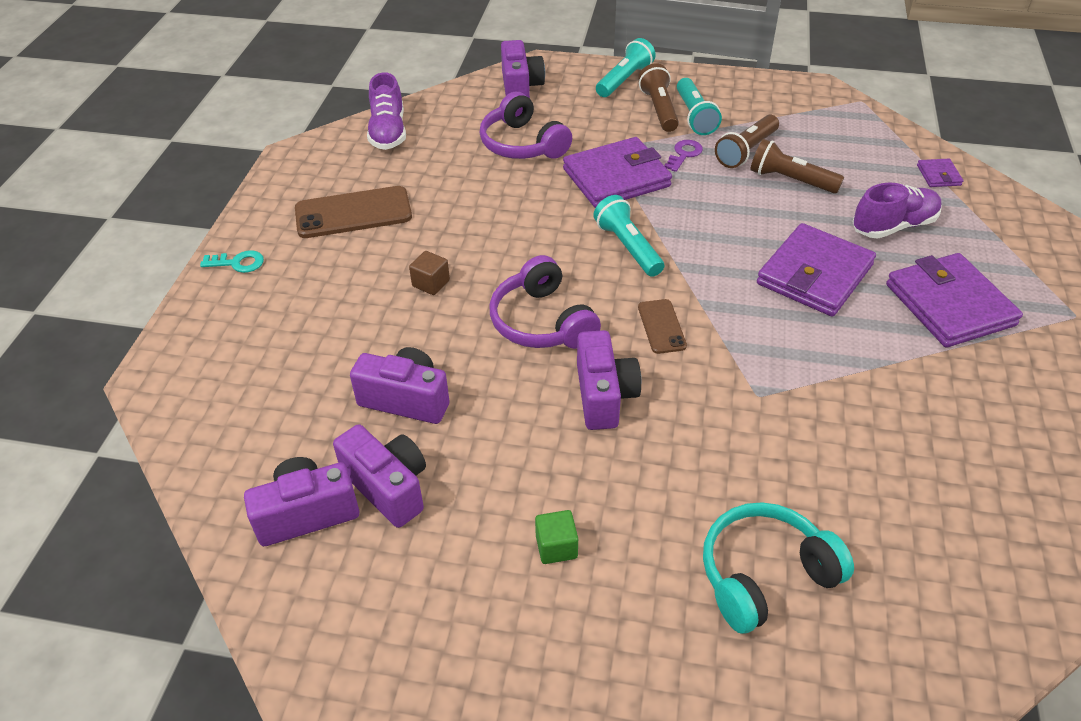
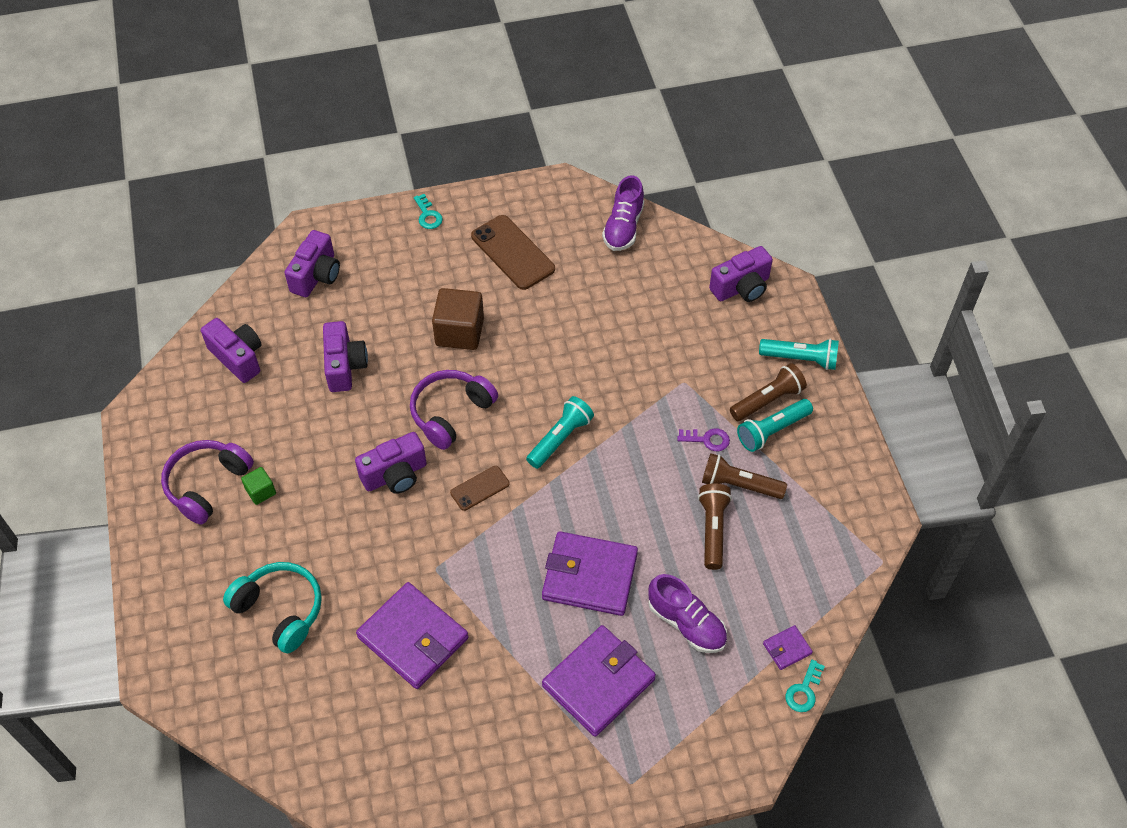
camera: 65 degrees right, 10 degrees up
(388, 132) = (623, 227): purple shoe -> purple shoe turned 45 degrees counterclockwise
(388, 487) = (272, 388): purple camera -> purple camera (316, 275)
(431, 283) = (459, 332): brown cube -> brown cube, size x1.96
(522, 144) = (657, 321): purple headphones -> purple headphones (207, 484)
(616, 177) = (647, 401): purple wallet -> purple wallet (413, 637)
(986, 179) = (804, 691): none -> turquoise key

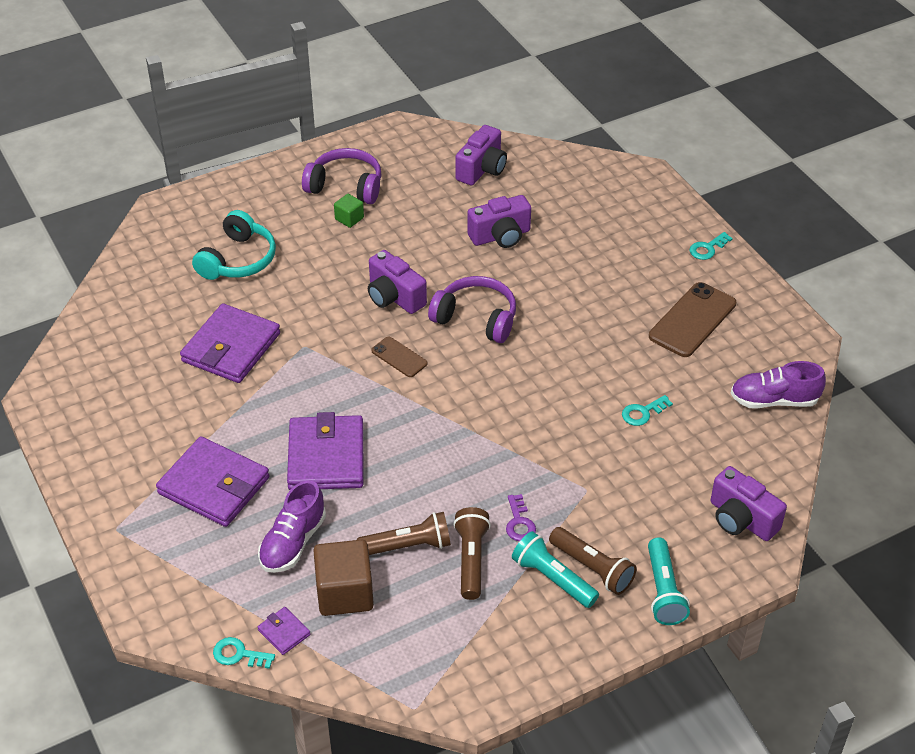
camera: 75 degrees right, 10 degrees down
(316, 275) = (595, 193): purple camera -> none
(459, 332) = (574, 303): brown cube -> brown cube (345, 593)
(560, 438) = (476, 403): turquoise flashlight -> none
(609, 319) = (643, 413): none -> turquoise key

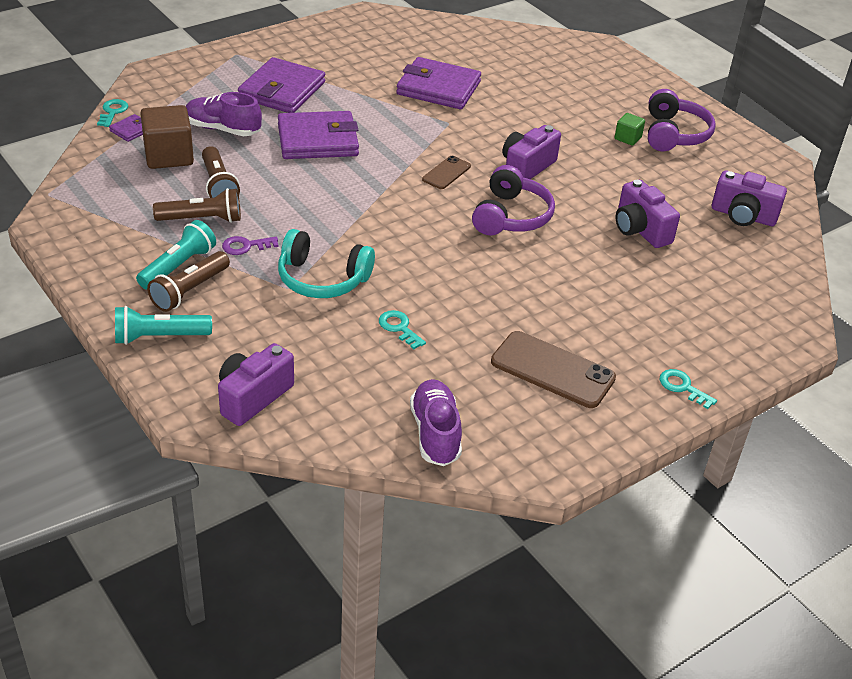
camera: 80 degrees right, 5 degrees down
(238, 260) = (548, 84): turquoise headphones -> turquoise headphones (322, 279)

